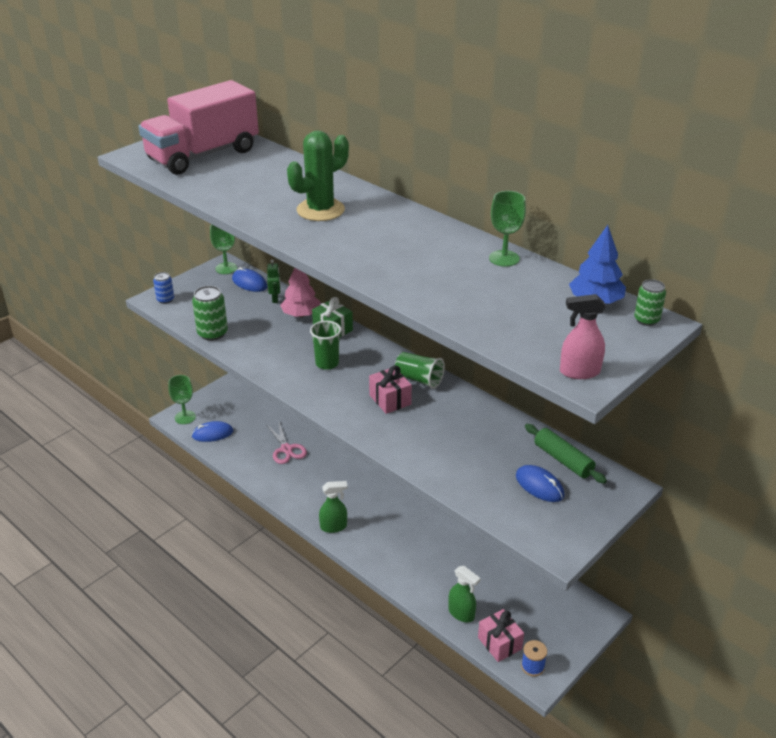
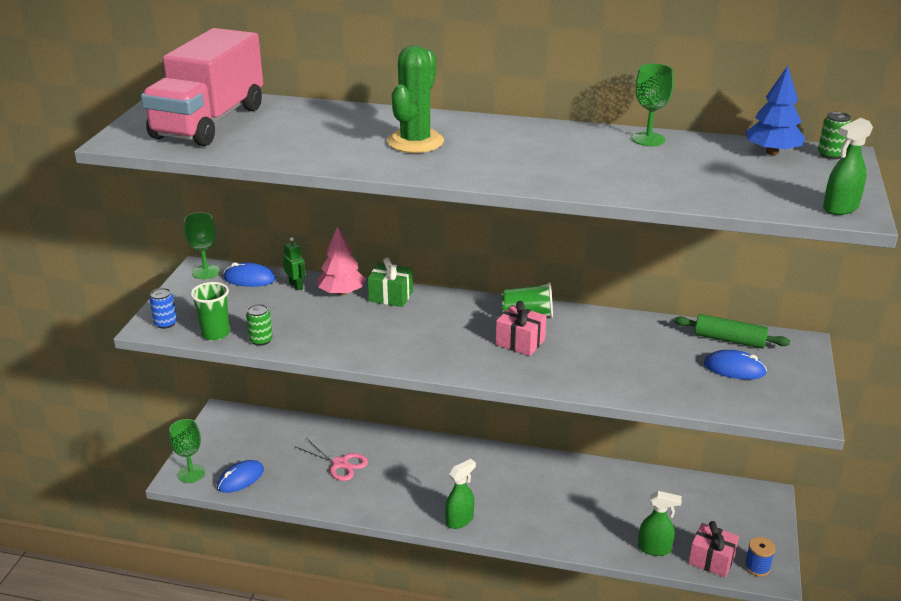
camera: 30 degrees left, 5 degrees down
(212, 333) = (261, 340): green can -> green can, size x0.61
(327, 363) = (420, 329): green cup -> green cup (215, 333)
(579, 372) = (840, 208): pink spray bottle -> green spray bottle

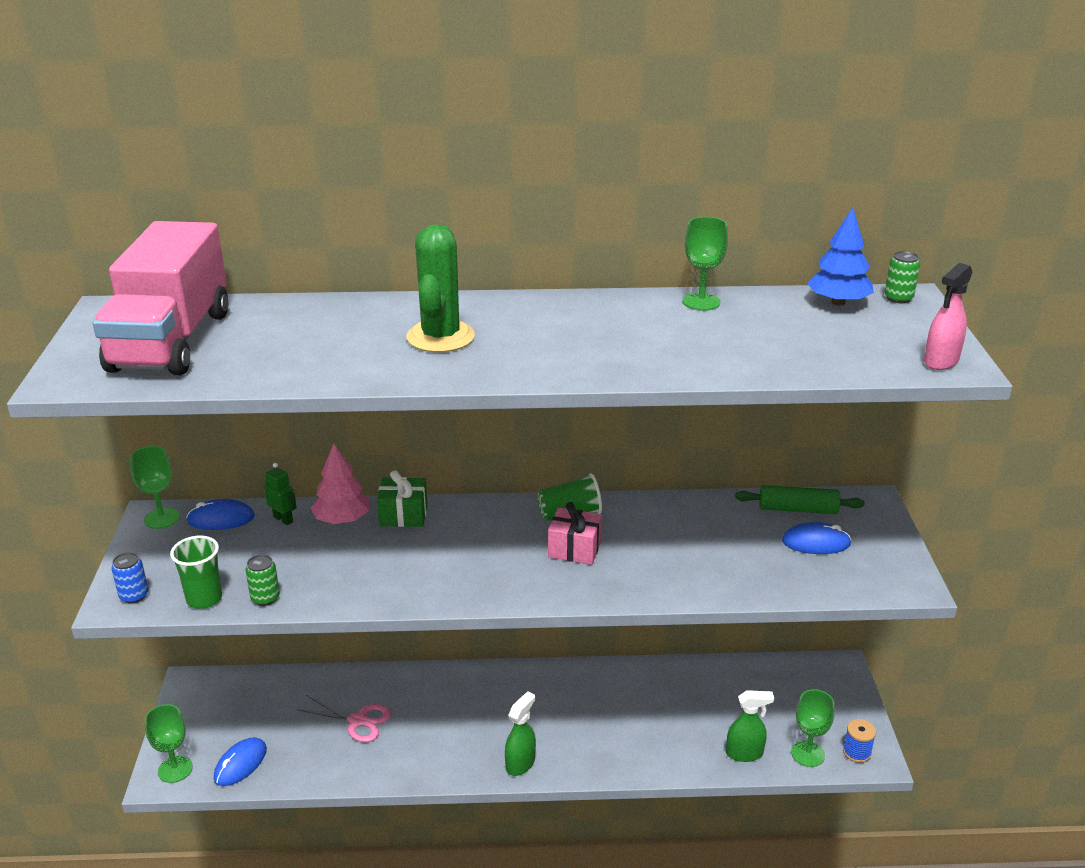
camera: 15 degrees left, 0 degrees up
(711, 560) = (807, 754): pink gift -> green goblet
(840, 208) = (941, 361): green spray bottle -> pink spray bottle

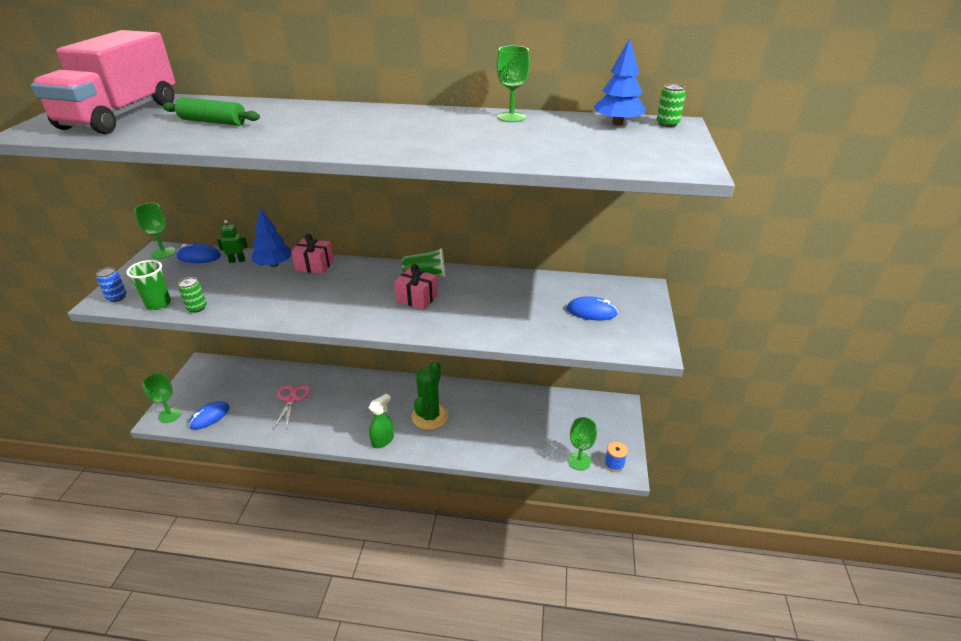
camera: 10 degrees right, 5 degrees up
(283, 519) = (237, 261): green robot -> green robot turned 60 degrees counterclockwise
(342, 519) = (274, 264): pink tree -> blue tree
(358, 721) = (291, 399): pink scissors -> pink scissors turned 120 degrees counterclockwise
(403, 515) = (314, 265): green gift -> pink gift
(440, 337) = (304, 125): green cactus -> green cactus (429, 416)
(744, 753) = (535, 454): green spray bottle -> none
(798, 509) = (587, 288): green rolling pin -> green rolling pin (213, 122)
(941, 361) = (680, 164): pink spray bottle -> none

